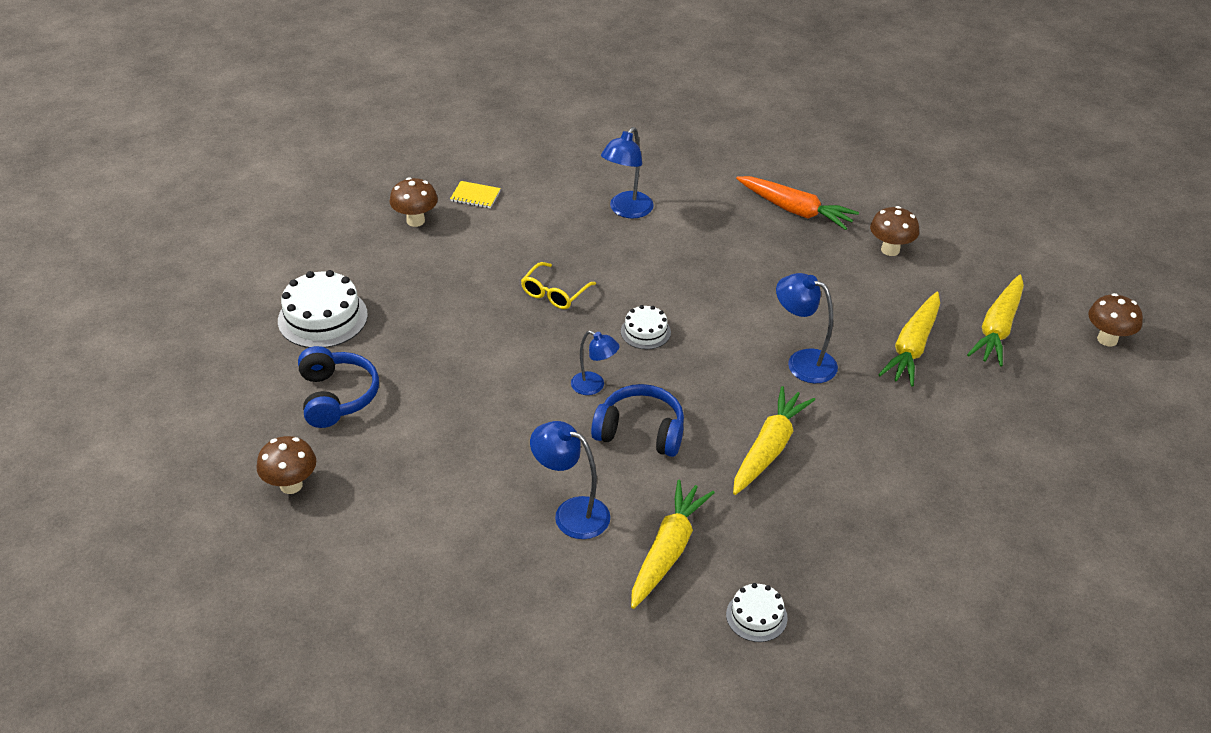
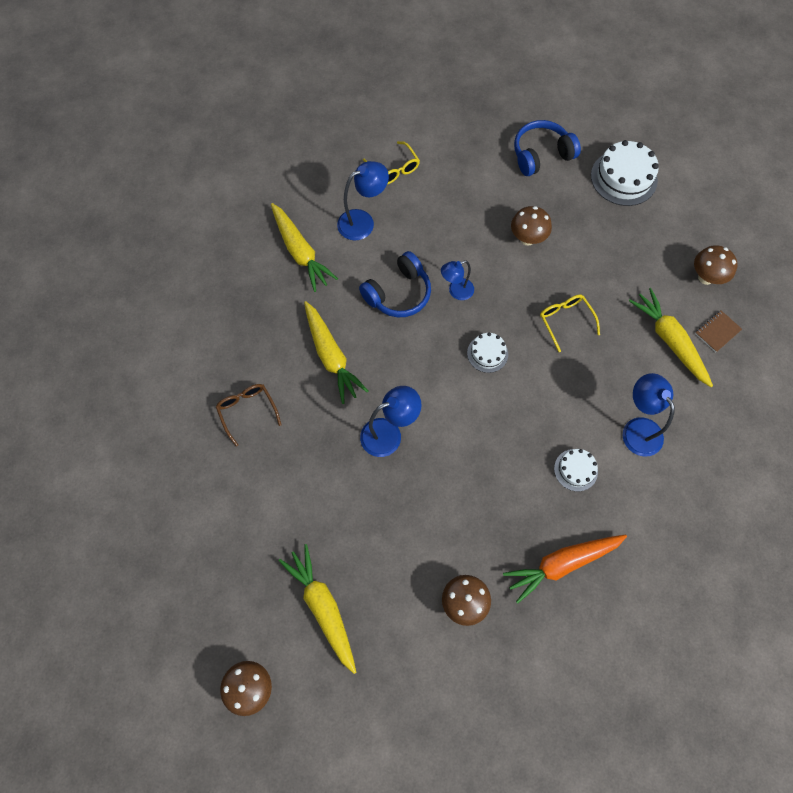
camera: 125 degrees right, 25 degrees up
(291, 485) = (482, 107): brown mushroom -> brown mushroom (527, 238)
(336, 396) = (541, 155): blue headphones -> blue headphones turned 135 degrees clockwise
(465, 524) = (394, 169): none -> yellow glasses
(475, 196) = (717, 332): yellow notebook -> brown notebook
(756, 616) = (225, 266): white cake -> white cake (575, 470)
(899, 483) = (247, 411): none -> brown glasses
(912, 347) = (350, 523): yellow carrot -> yellow carrot (669, 340)

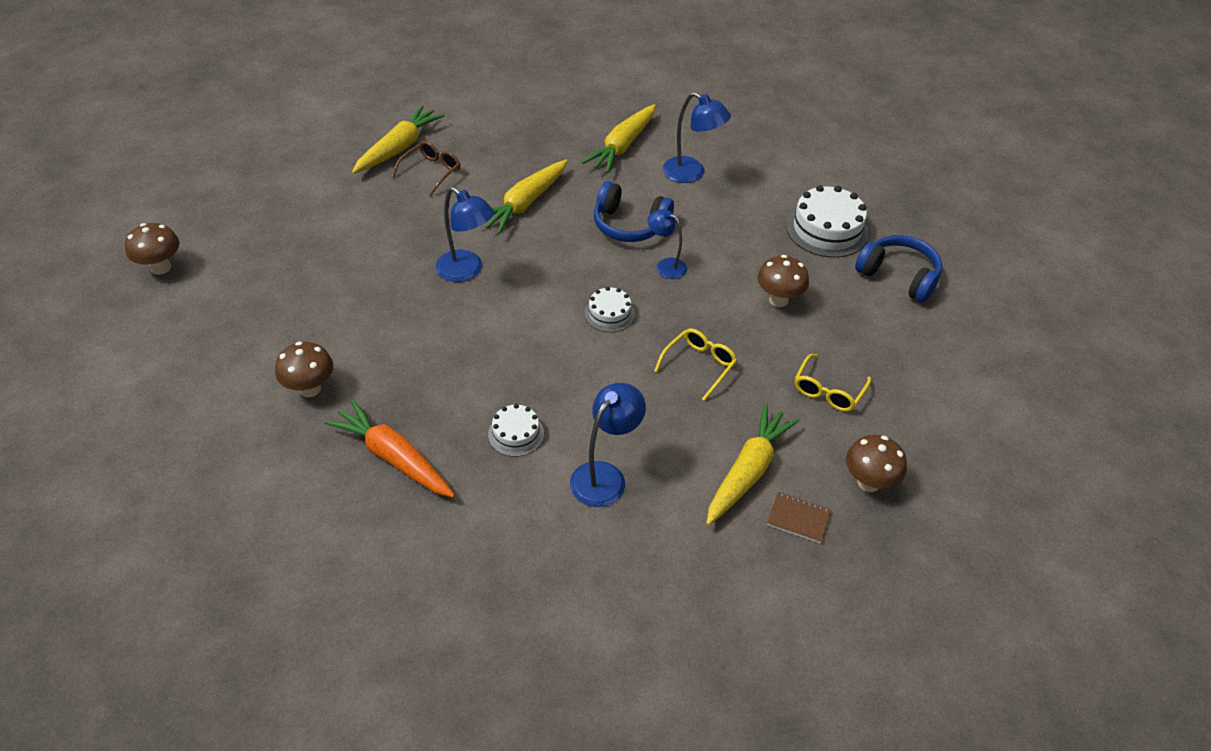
camera: 60 degrees right, 20 degrees down
(323, 607) = (258, 287): yellow carrot -> yellow carrot (399, 148)
(394, 169) = (772, 174): yellow glasses -> yellow glasses (828, 390)
(624, 178) = (938, 357): white cake -> white cake (827, 229)

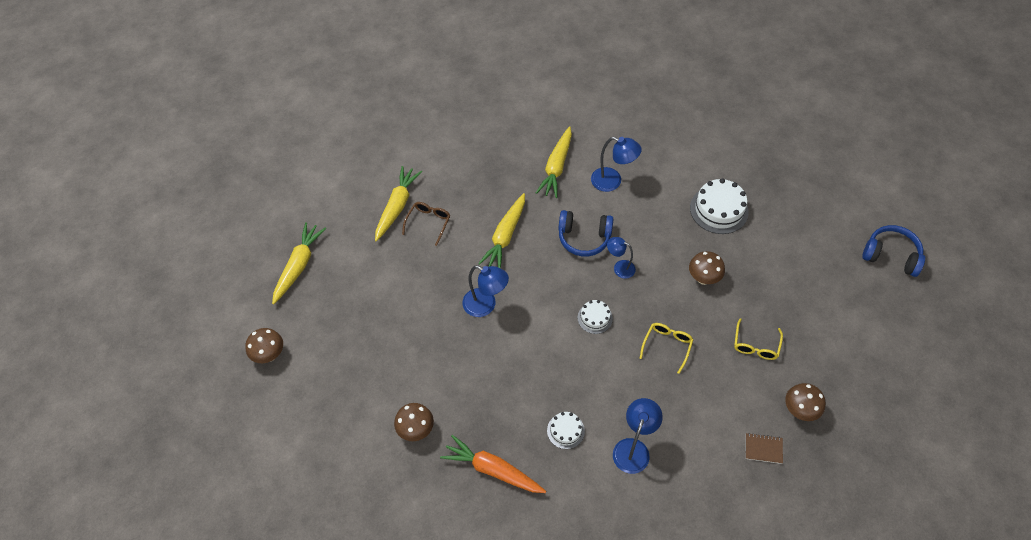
camera: 10 degrees left, 10 degrees up
(748, 471) = (722, 421): yellow carrot -> yellow carrot (299, 266)
(898, 276) = (777, 239): blue headphones -> blue headphones (891, 255)

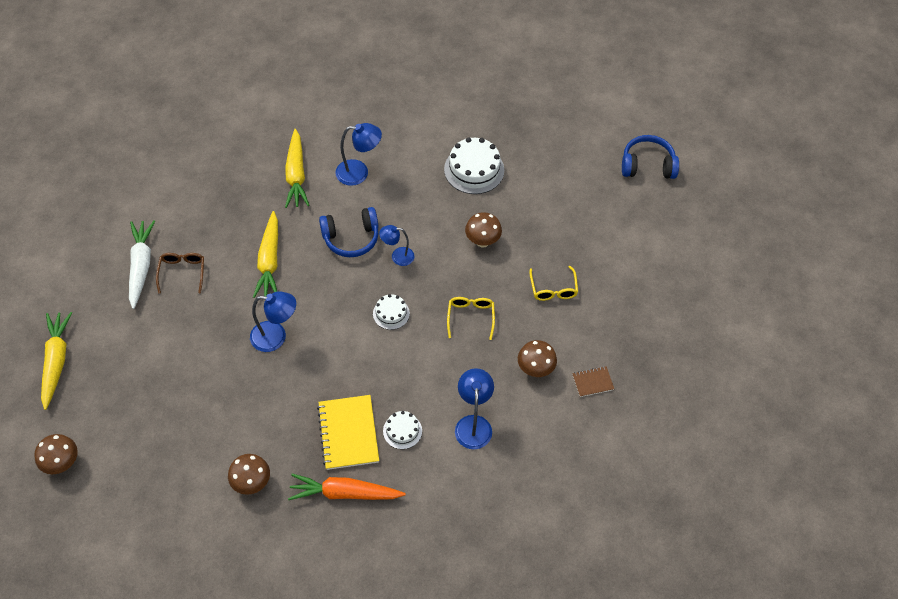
camera: 25 degrees left, 0 degrees up
(397, 206) = (141, 266): yellow carrot -> white carrot
(516, 415) = (348, 433): none -> yellow notebook
(799, 410) = (613, 336): brown mushroom -> brown mushroom (535, 369)

